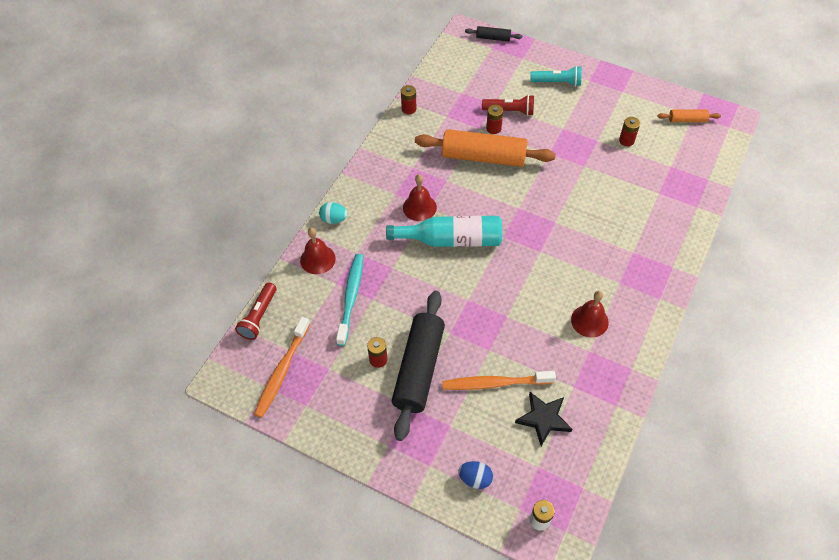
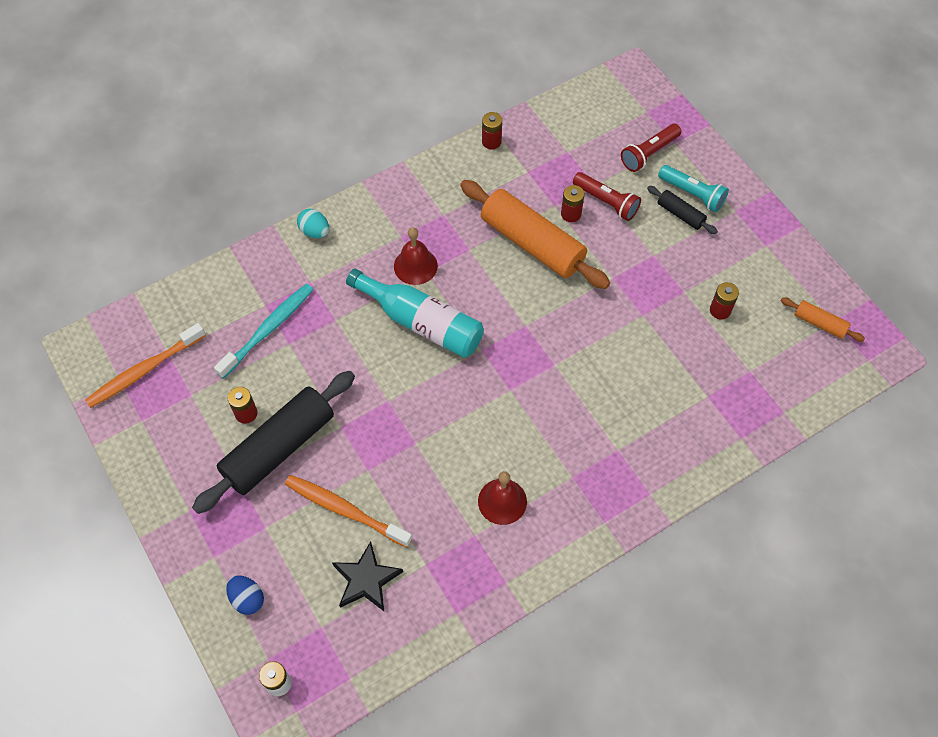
camera: 30 degrees right, 5 degrees up
(259, 316) = (163, 299): red flashlight -> red flashlight (649, 153)
(317, 259) = (266, 268): red bell -> none
(493, 38) = (658, 99): black rolling pin -> black rolling pin (680, 214)

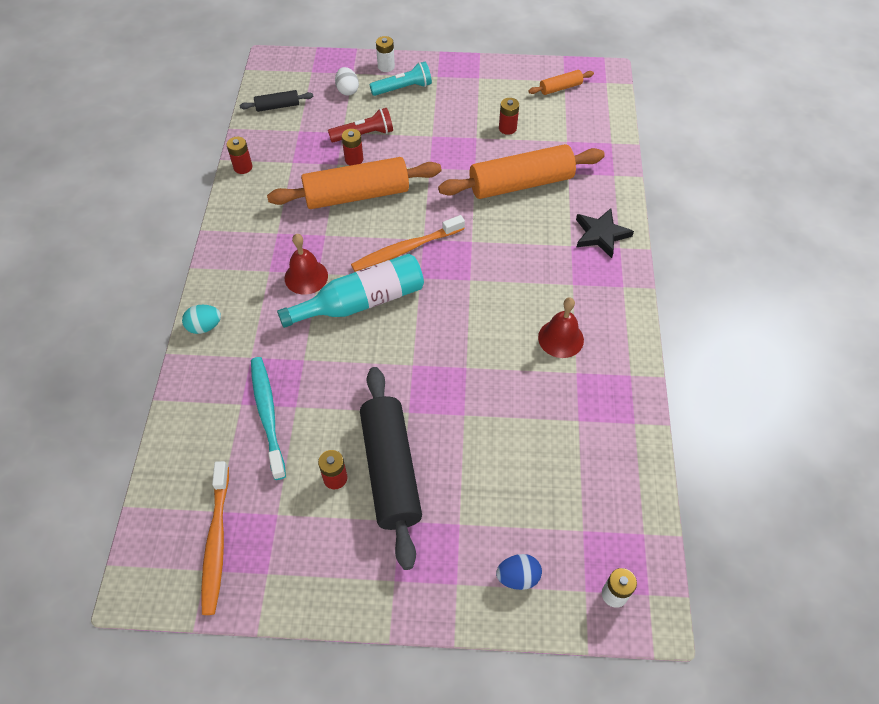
camera: 55 degrees left, 5 degrees down
(345, 510) = (488, 452): orange toothbrush -> orange toothbrush (406, 249)
(366, 580) = (563, 471): black star -> black star (601, 234)
(649, 153) = (347, 90): red flashlight -> white egg
(658, 363) = (521, 183): none -> orange rolling pin
(680, 214) = (413, 103): black rolling pin -> black rolling pin (277, 106)
(708, 162) = (386, 66): none -> white battery

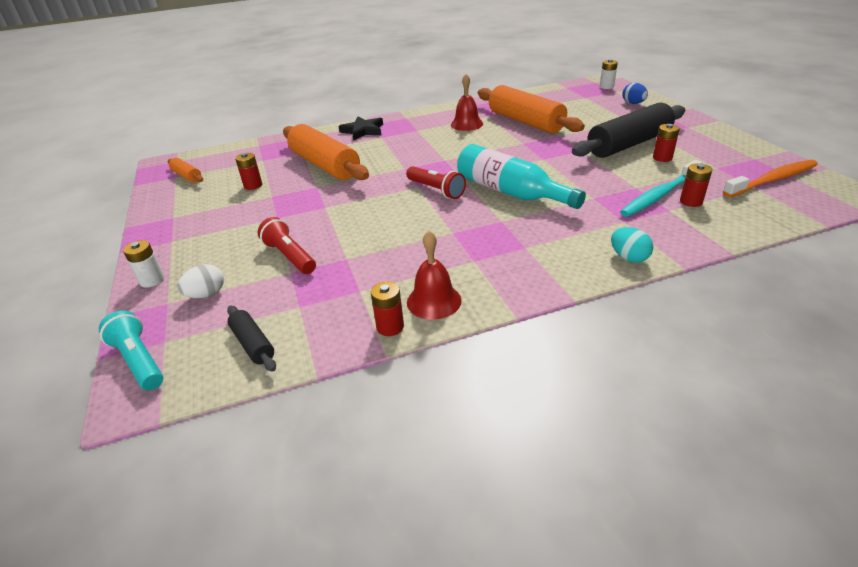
camera: 110 degrees left, 20 degrees down
(306, 277) = (511, 225): red bell -> red bell (434, 301)
(354, 159) = (333, 250): red battery -> red battery (691, 201)
(357, 195) = (386, 232): orange rolling pin -> orange rolling pin (525, 122)
(403, 88) = (197, 255): turquoise flashlight -> turquoise flashlight (139, 361)
(406, 249) = (436, 190): orange toothbrush -> red flashlight

